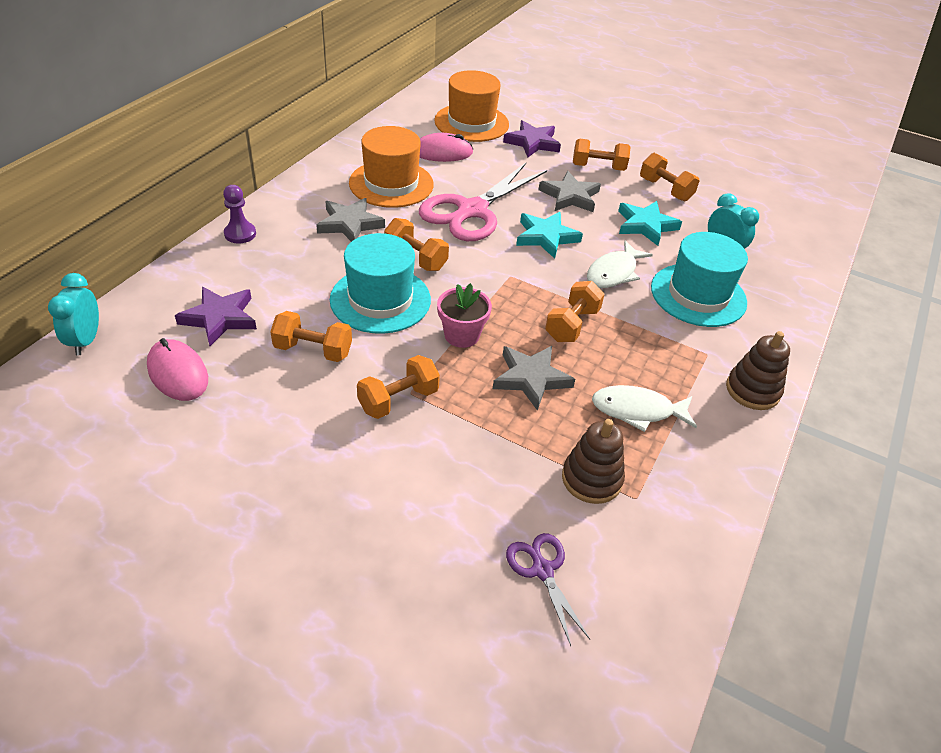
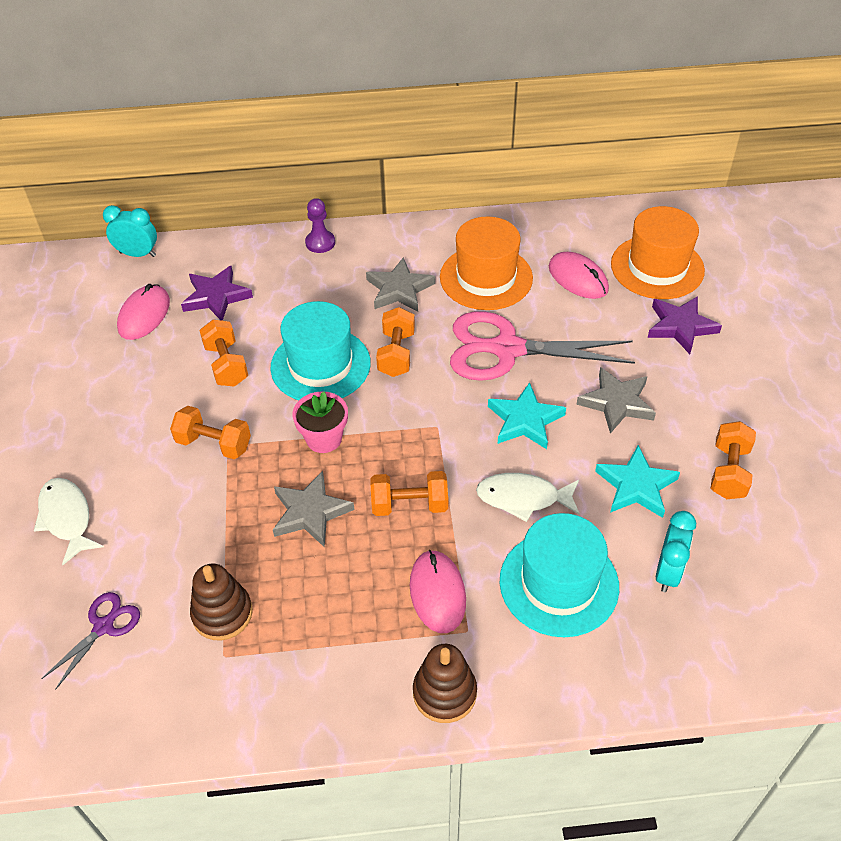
camera: 60 degrees right, 5 degrees up
(86, 340) = (138, 254): turquoise clock -> turquoise clock turned 45 degrees clockwise
(598, 167) = (700, 397): orange dumbbell -> none
(637, 411) = (333, 608): white fish -> white fish (66, 518)
(664, 351) = (437, 593): none -> pink mouse

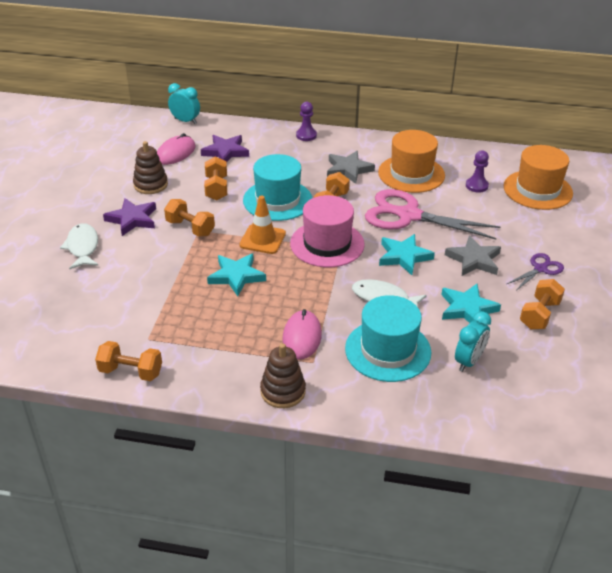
camera: 15 degrees right, 10 degrees down
(103, 626) = (81, 307): purple scissors -> purple scissors (540, 269)
(222, 613) = (157, 316): brown stacking toy -> brown stacking toy (150, 185)
(310, 512) = (236, 276): grey star -> turquoise star
(324, 438) = (262, 239): pink flower pot -> orange traffic cone
(409, 505) = (304, 286): orange dumbbell -> orange dumbbell (131, 372)
(415, 424) = (327, 244): none -> pink hat
(578, 278) = (476, 186): pink mouse -> purple pawn
(680, 327) = (540, 226): purple star -> purple star (132, 219)

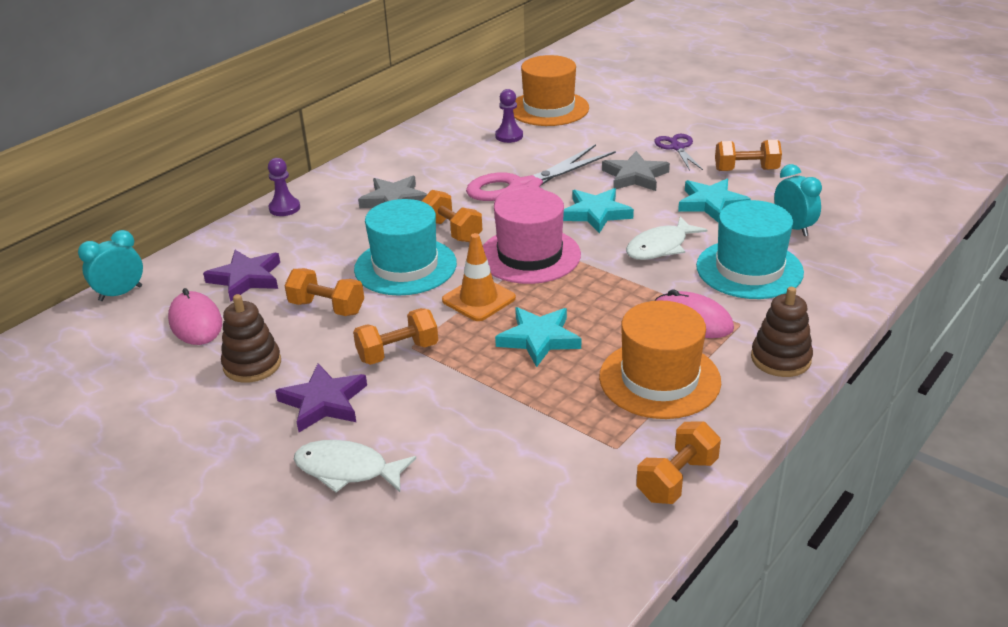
camera: 60 degrees left, 5 degrees down
(411, 174) = (447, 165): orange hat -> orange hat (659, 379)
(539, 315) = (746, 170): orange dumbbell -> orange dumbbell turned 60 degrees counterclockwise

